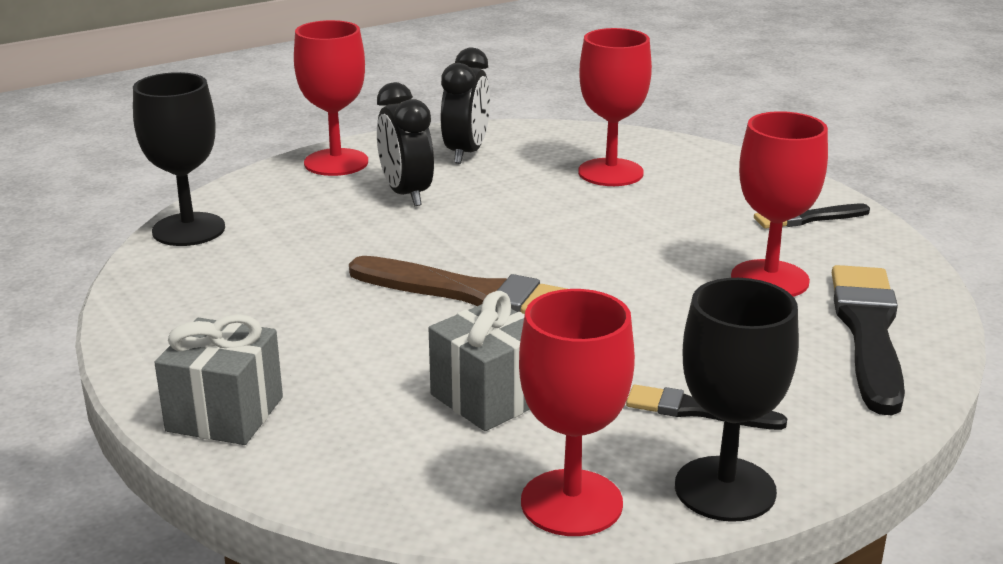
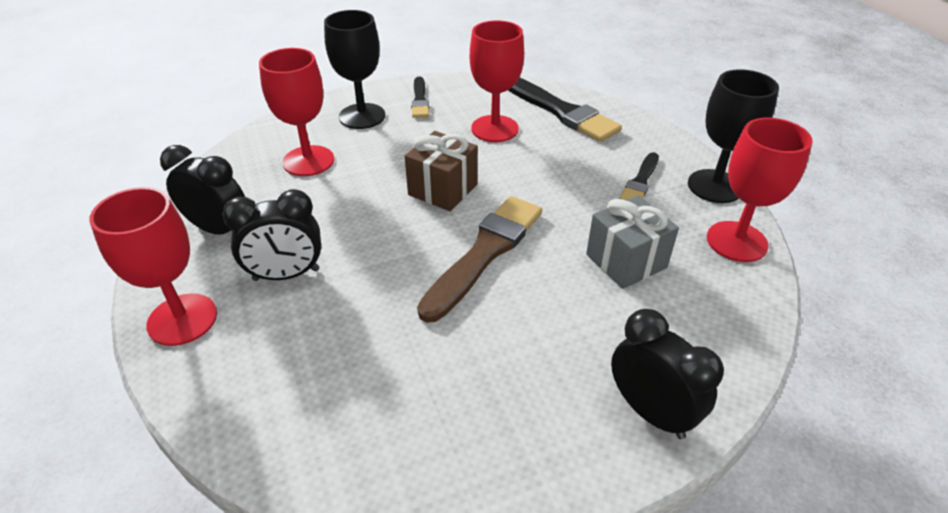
camera: 80 degrees left, 15 degrees up
(188, 229) = (286, 450): black goblet -> black goblet (362, 116)
(225, 414) = (650, 412): grey gift -> black clock
(593, 257) = (443, 189): none -> brown gift
(868, 332) = (561, 111): black brush -> black brush turned 150 degrees counterclockwise

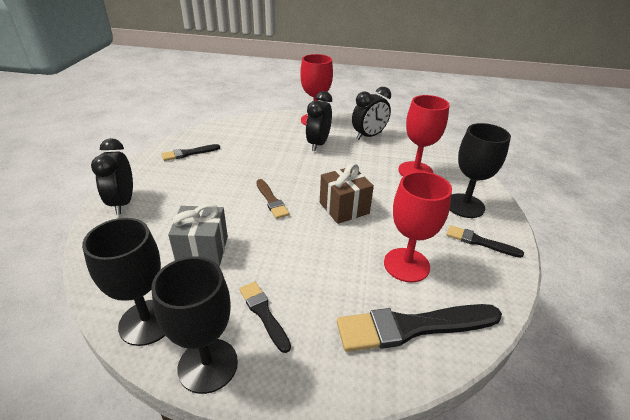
camera: 120 degrees right, 5 degrees down
(447, 438) = (188, 153): none -> black brush
(485, 253) = (271, 200): brown brush -> brown brush, size x0.54
(650, 412) = (122, 202): black clock -> black clock turned 90 degrees clockwise
(736, 241) = (147, 322): red goblet -> black goblet

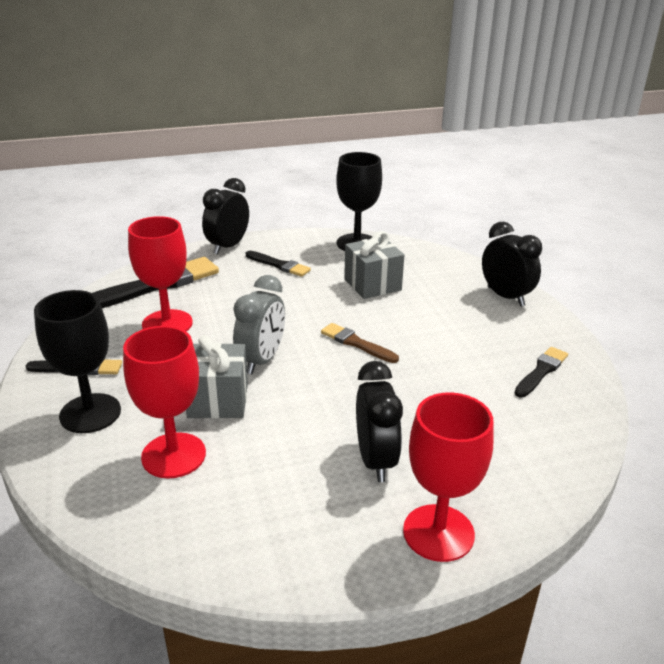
camera: 155 degrees right, 5 degrees down
(208, 365) = (294, 239): black goblet -> none
(344, 208) = (261, 360): brown gift -> grey clock
(369, 136) = (293, 523): black clock -> black clock (228, 246)
(383, 191) = (218, 400): none -> grey gift

